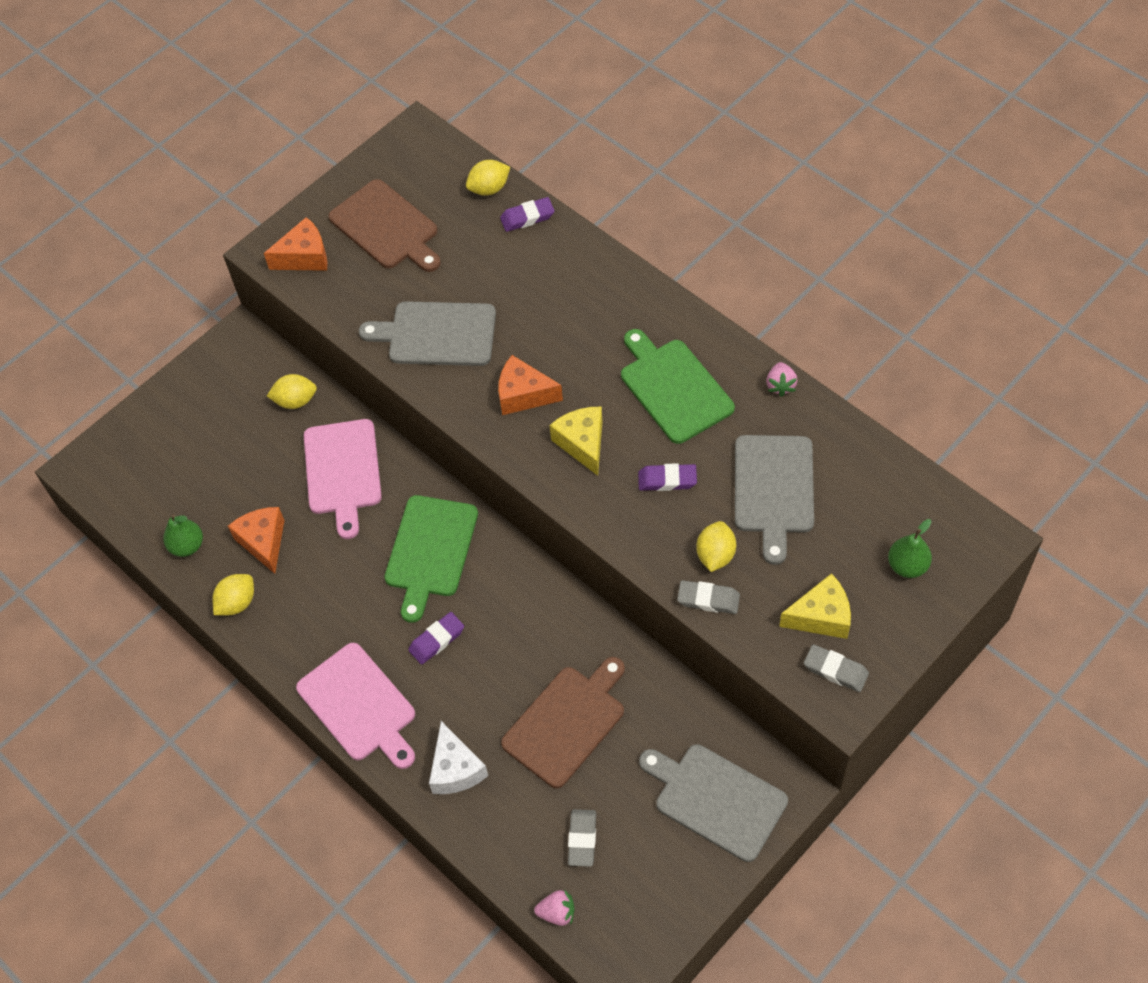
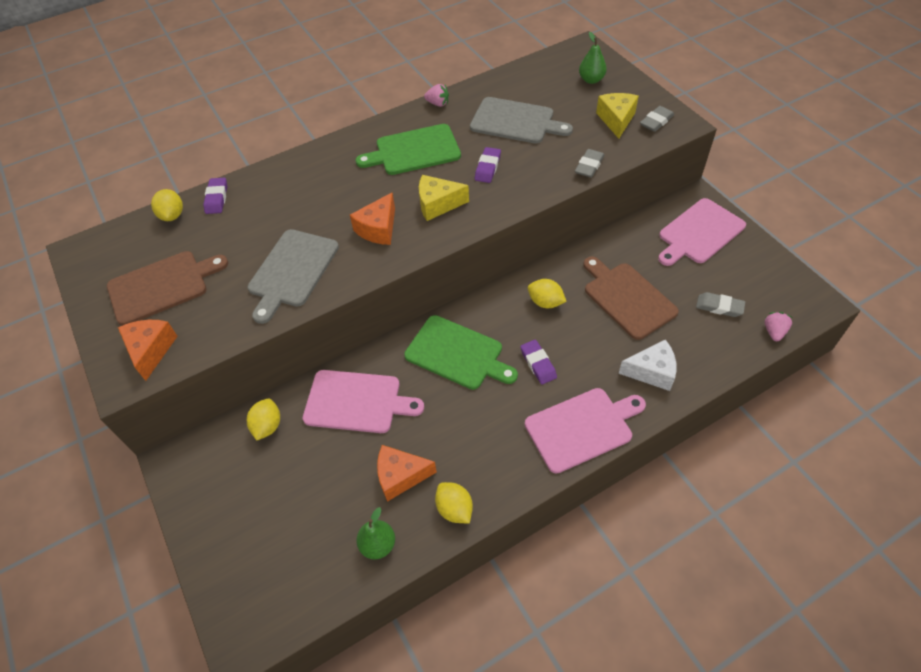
camera: 75 degrees left, 5 degrees down
(715, 555) = (556, 156): yellow lemon -> yellow lemon (545, 302)
(716, 799) = (699, 233): grey cutting board -> pink cutting board

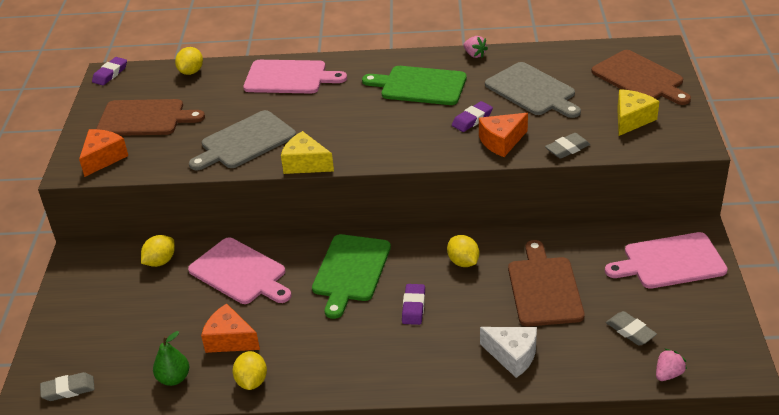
camera: 30 degrees right, 15 degrees down
(217, 198) = (233, 70): purple eraser -> purple eraser (110, 74)
(378, 229) = (337, 135): orange cheese -> orange cheese (501, 142)
(438, 204) = (403, 133): yellow cheese -> yellow cheese (305, 164)
(457, 354) = (350, 271): green cutting board -> green cutting board turned 45 degrees clockwise
(582, 428) = (409, 371): pink cutting board -> pink cutting board (289, 77)
(591, 80) = (640, 78): green pear -> brown cutting board
(656, 121) = (671, 133): grey eraser -> grey eraser (68, 389)

